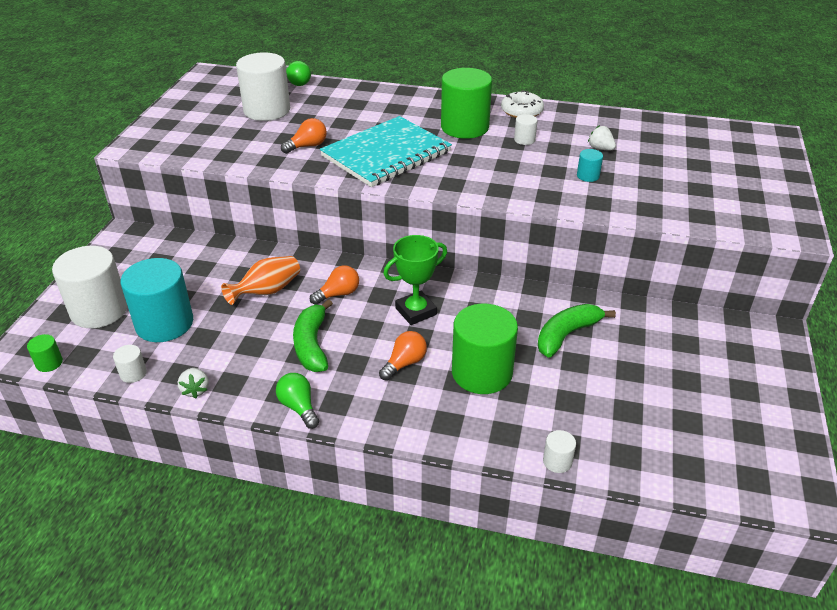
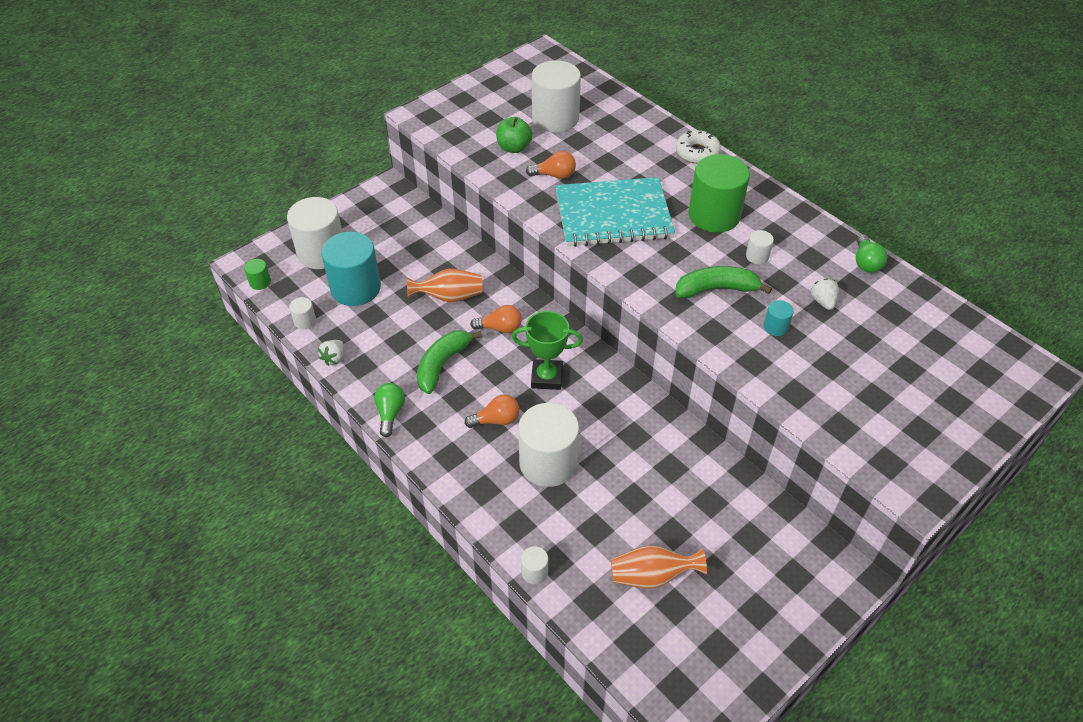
camera: 35 degrees right, 10 degrees up
(250, 140) = (514, 147): none -> green apple
(297, 82) = (609, 94): green light bulb -> green light bulb (866, 262)
(482, 372) = (548, 463): green cylinder -> white cylinder
(521, 111) = (790, 220): white donut -> white donut (697, 152)
(566, 335) = (651, 469): green banana -> green banana (716, 289)
(648, 410) = (652, 576): none -> orange vase

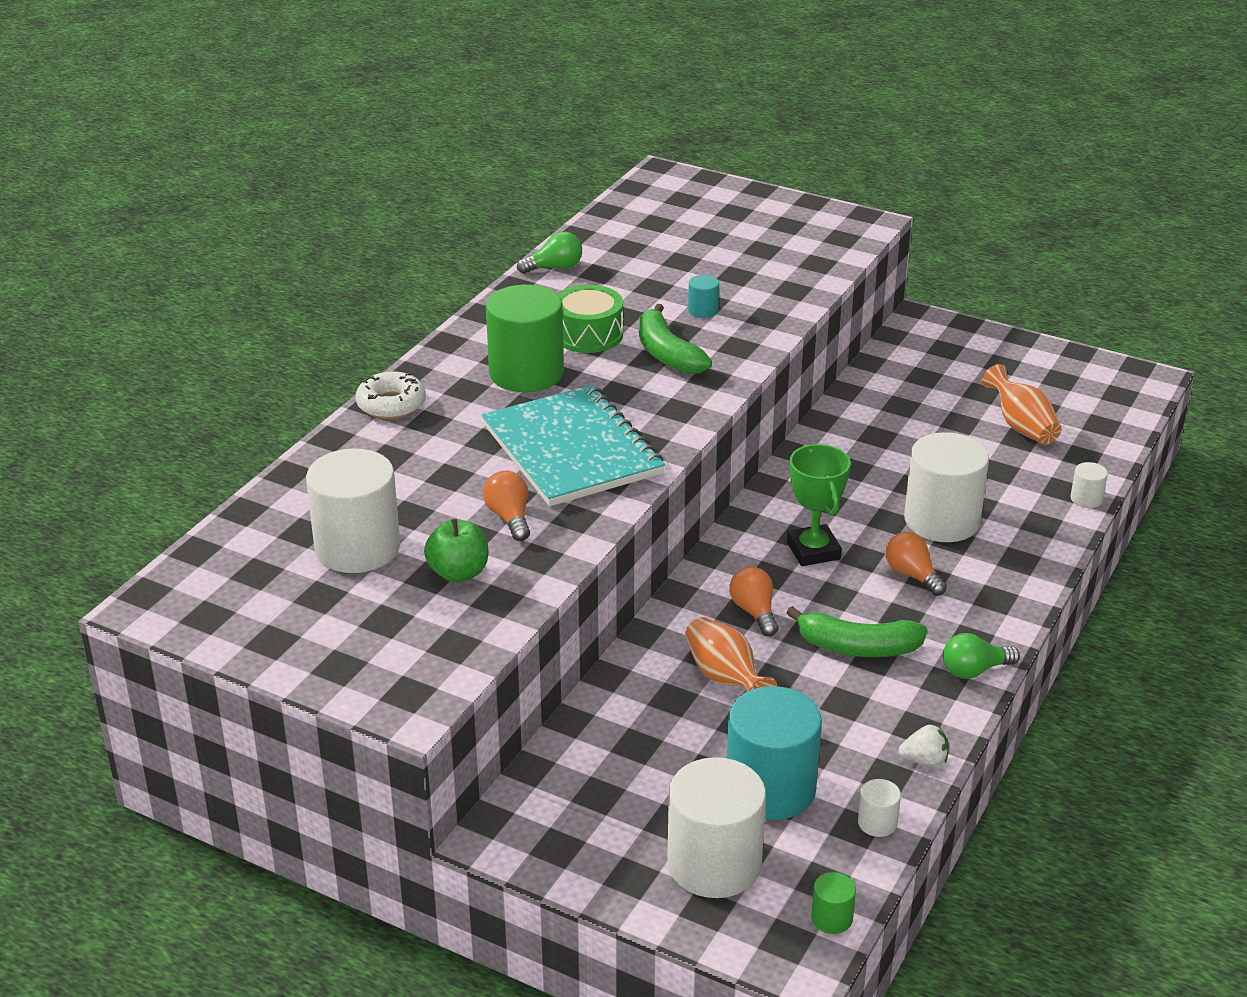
camera: 110 degrees left, 15 degrees down
(757, 256) = (588, 334): white cylinder -> green drum
(823, 301) = (640, 287): white strawberry -> none

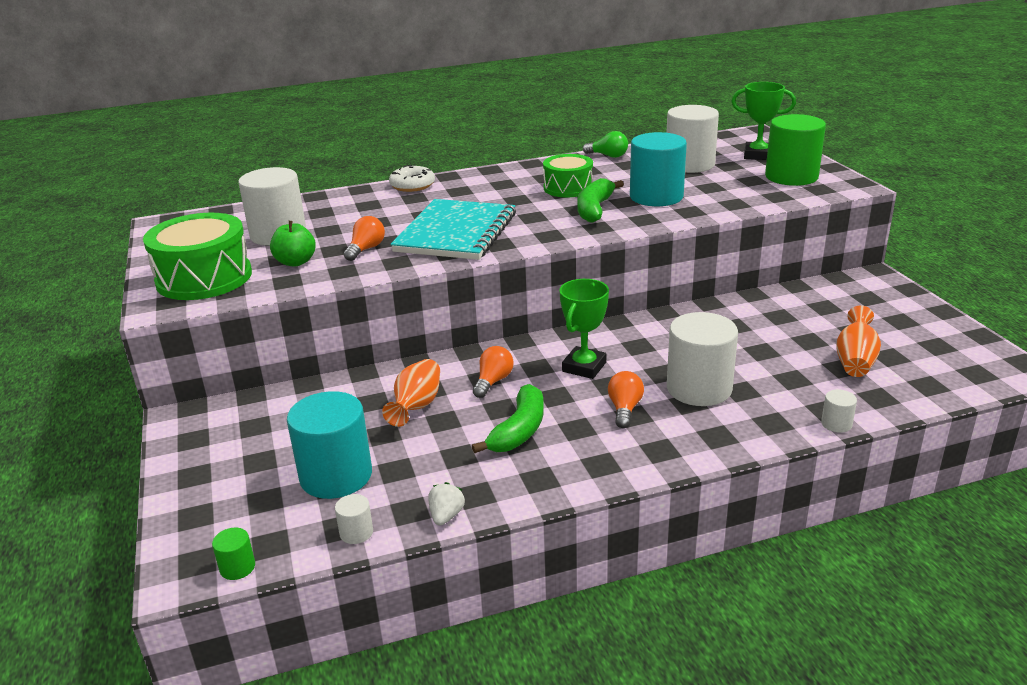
camera: 45 degrees right, 5 degrees down
(386, 646) = (204, 278): none -> green drum
(526, 373) = (501, 194): green cylinder -> green cylinder (791, 177)
(703, 310) = (656, 197): turquoise cylinder -> turquoise cylinder, size x2.34
(714, 864) = (239, 495): white cylinder -> white cylinder (689, 164)
(715, 209) = (758, 155): none -> green trophy
(857, 647) = (519, 430): green banana -> green banana turned 120 degrees counterclockwise
(924, 761) = (446, 516): white strawberry -> white strawberry turned 120 degrees counterclockwise
(974, 670) = (571, 483): green light bulb -> none

